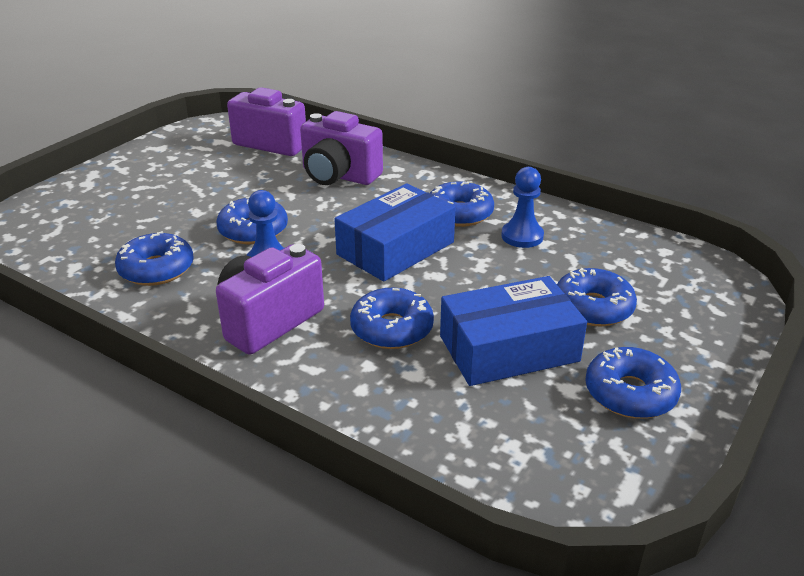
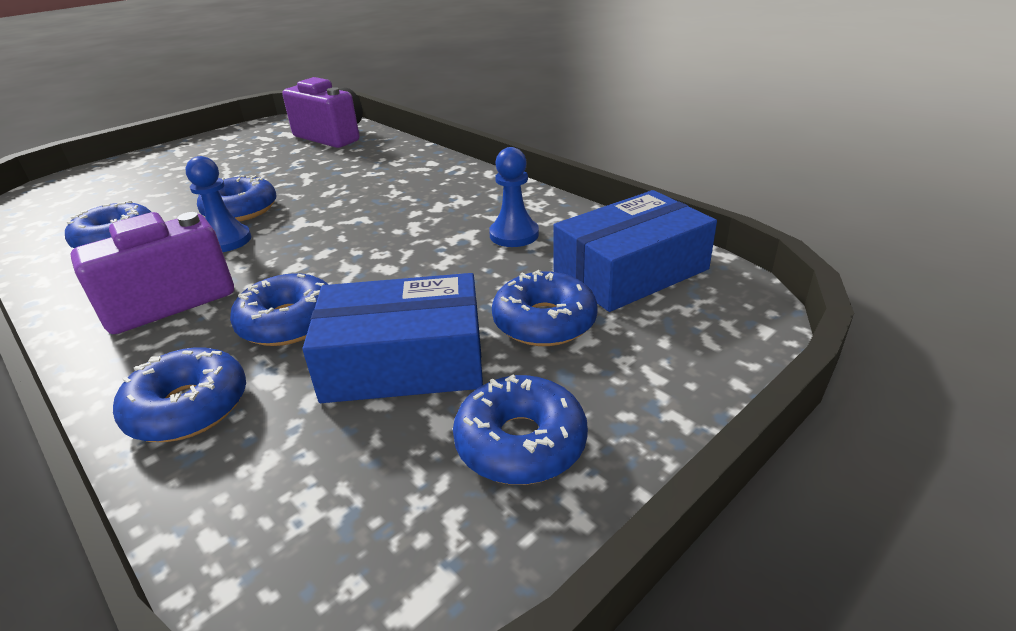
camera: 15 degrees right, 0 degrees up
(338, 176) = (367, 166): purple camera -> none
(395, 248) = (365, 237): blue box -> blue box (630, 271)
(459, 213) = (461, 207): blue donut -> blue donut (188, 407)

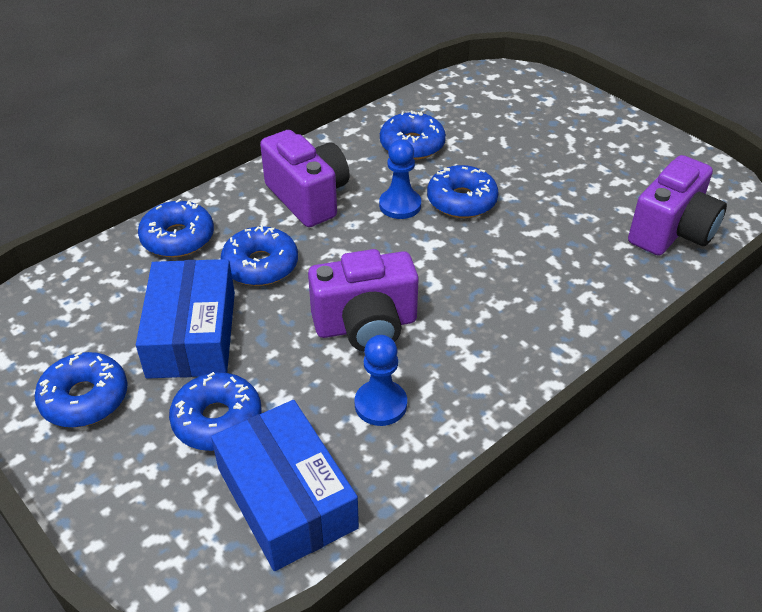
camera: 90 degrees right, 10 degrees up
(411, 248) = (366, 326): none -> purple camera

